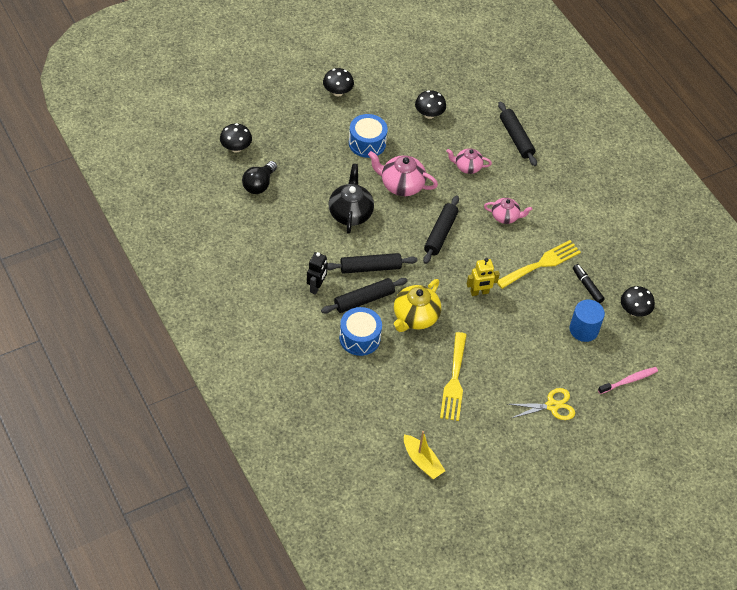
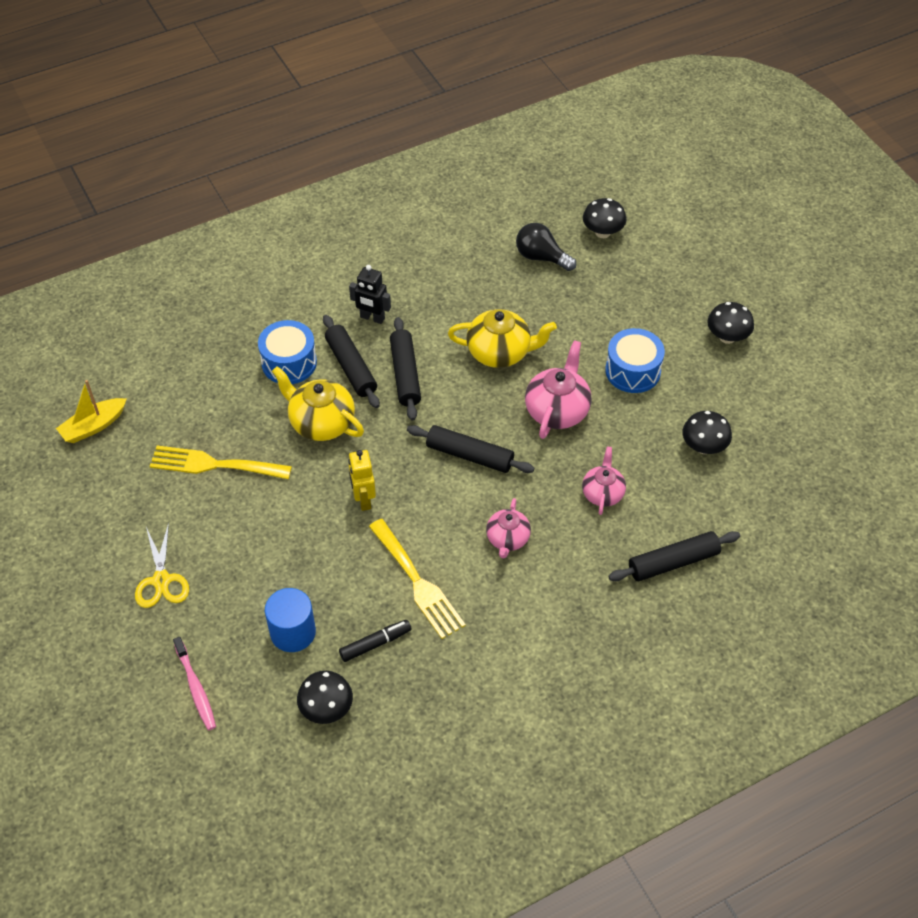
camera: 95 degrees right, 0 degrees up
(350, 213) = (500, 352): black teapot -> yellow teapot

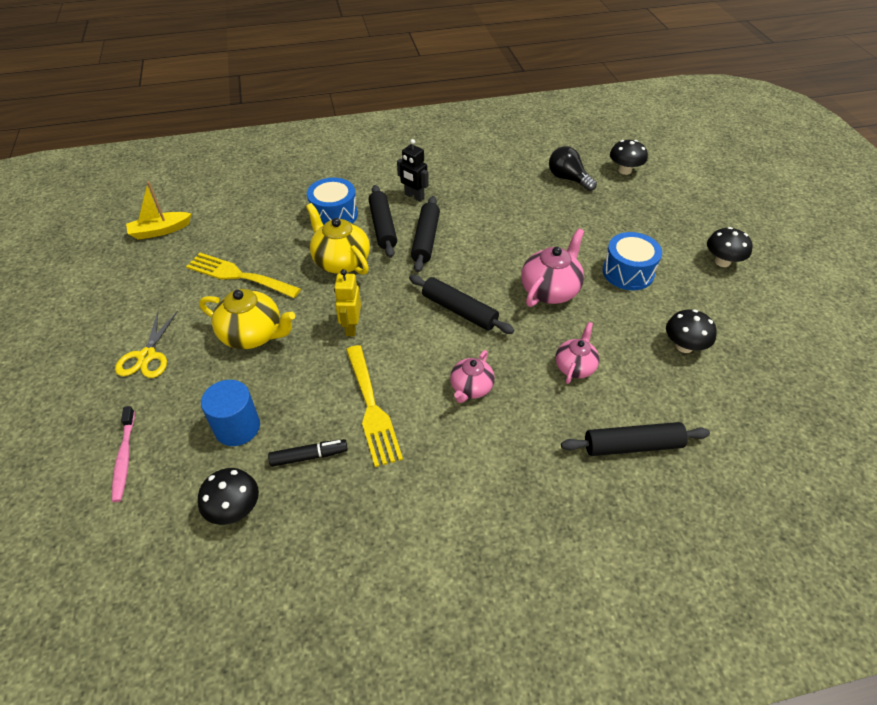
camera: 15 degrees right, 5 degrees down
(500, 352) = (512, 238): yellow teapot -> yellow teapot (253, 335)

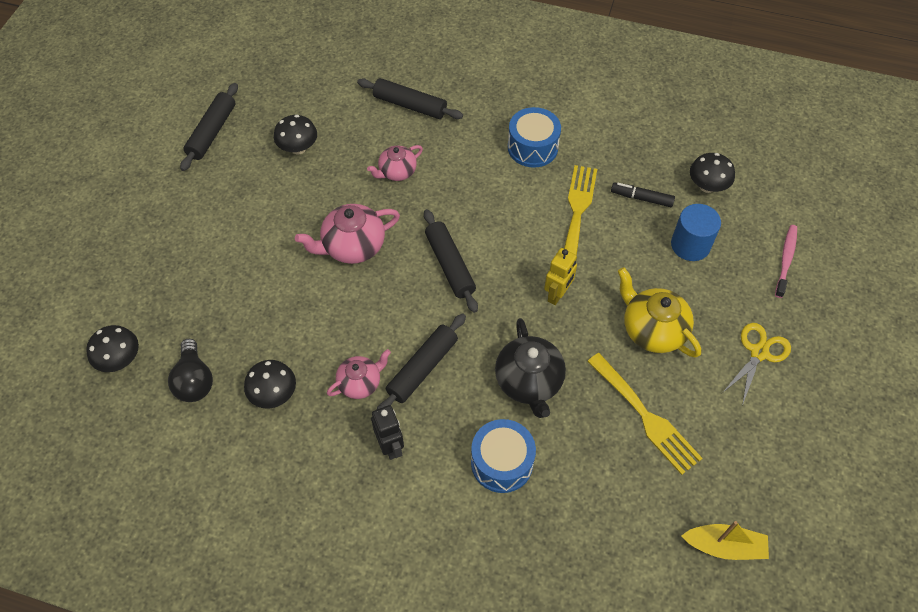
camera: 150 degrees left, 10 degrees up
(341, 261) = (529, 382): yellow teapot -> black teapot
(382, 227) = (457, 412): black rolling pin -> black rolling pin (212, 132)
(471, 388) = (490, 193): pink teapot -> pink teapot (360, 383)
(628, 272) = (267, 230): blue drum -> blue drum (532, 147)
(722, 262) = (174, 200): black mushroom -> black mushroom (274, 394)

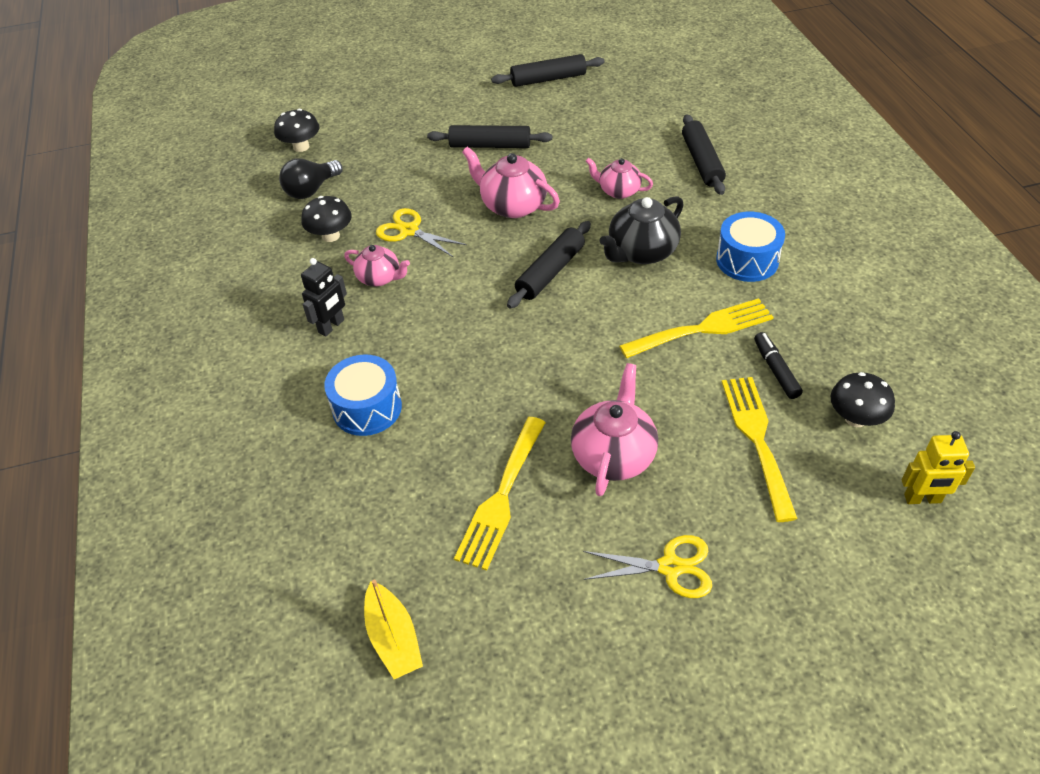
camera: 60 degrees right, 10 degrees down
(298, 148) = (581, 127): black mushroom -> none
(319, 333) = (409, 231): none -> yellow scissors
(422, 368) = (425, 308): black rolling pin -> black rolling pin (490, 145)
(529, 382) = (469, 386): black teapot -> black teapot (641, 252)
(557, 294) = (588, 360): yellow robot -> yellow robot (922, 499)
(652, 330) = (613, 455): yellow teapot -> pink teapot
(690, 245) = (757, 439): blue cylinder -> yellow fork
(785, 260) = (829, 539): pink toothbrush -> none

